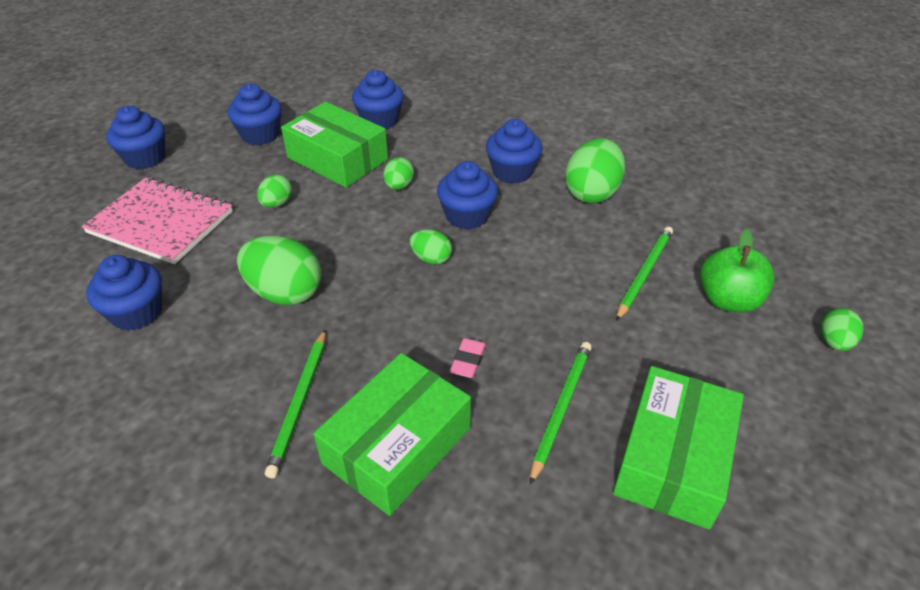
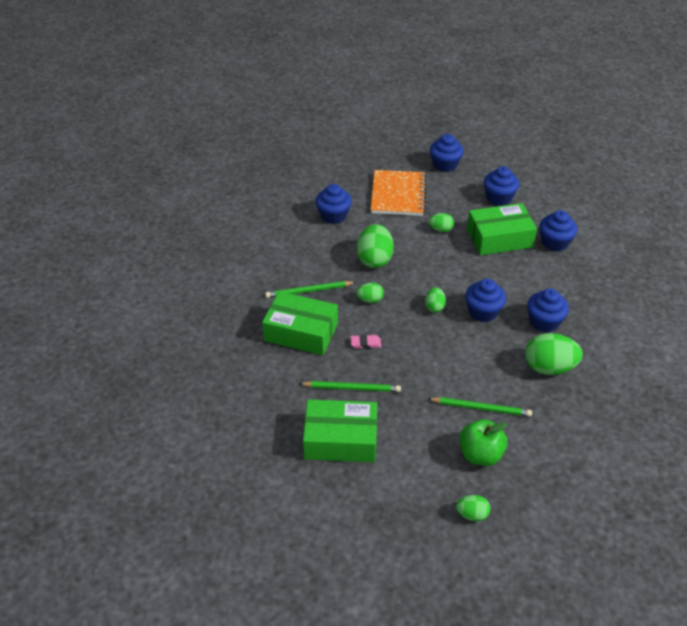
camera: 70 degrees right, 0 degrees up
(161, 222) = (398, 195): pink notebook -> orange notebook
(337, 158) = (499, 238): green box -> green box turned 60 degrees clockwise
(399, 186) = (491, 273): green egg -> green egg (370, 300)

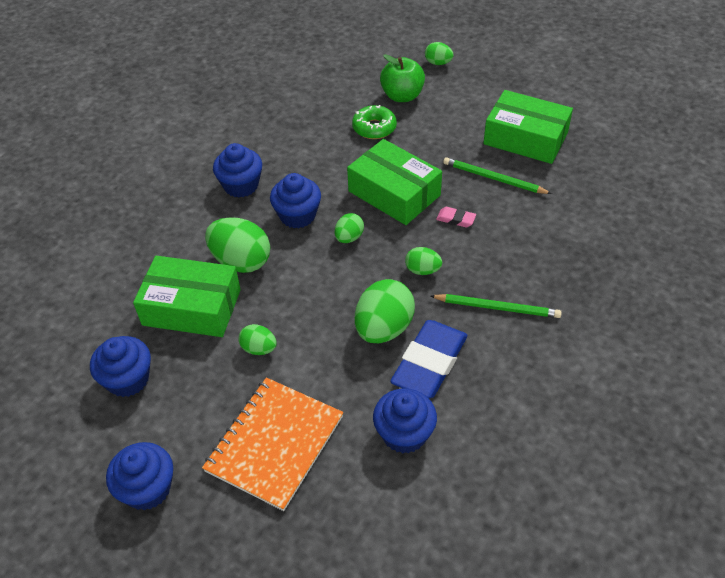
camera: 155 degrees left, 5 degrees up
(301, 332) = (528, 254): green box -> green box (394, 193)
(337, 250) = (429, 363): none -> blue eraser
(481, 408) = (374, 128): green pencil -> green donut
(549, 368) = (279, 142): green egg -> green egg (241, 261)
(554, 242) = (129, 277): blue cupcake -> none

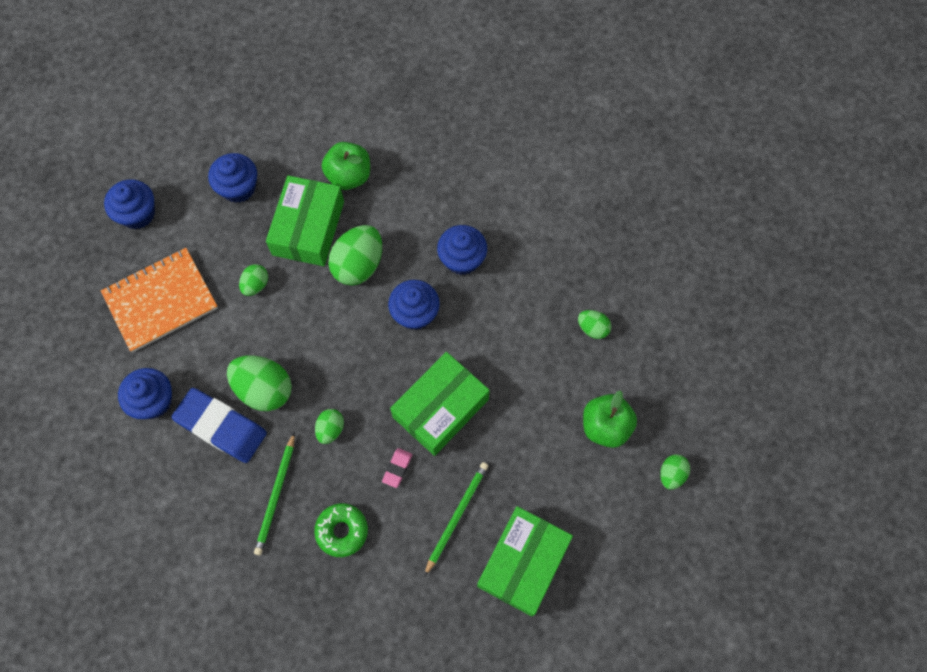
camera: 90 degrees right, 20 degrees up
(131, 277) = (349, 176): none -> green apple
(275, 444) = (161, 301): orange notebook -> orange notebook turned 60 degrees counterclockwise
(349, 238) = (380, 362): green egg -> green egg (592, 328)
(374, 128) = (548, 392): green donut -> green donut (342, 531)

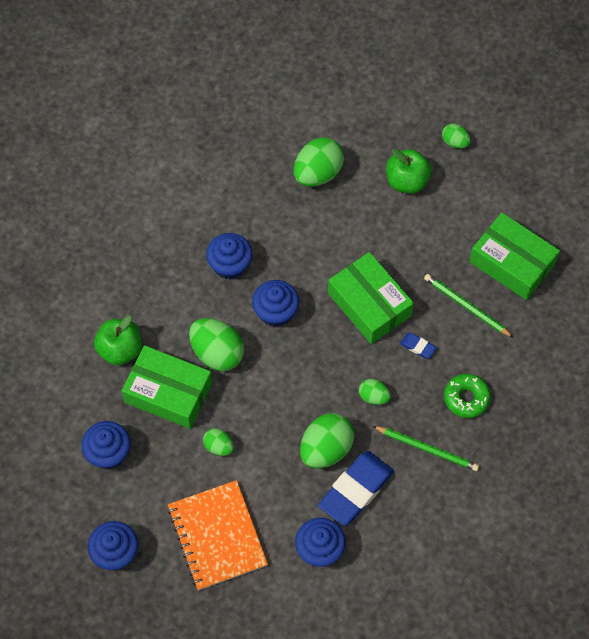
camera: 80 degrees left, 5 degrees down
(397, 468) = (418, 347): pink eraser -> blue eraser
(592, 328) = (318, 173): green egg -> green egg, size x1.86

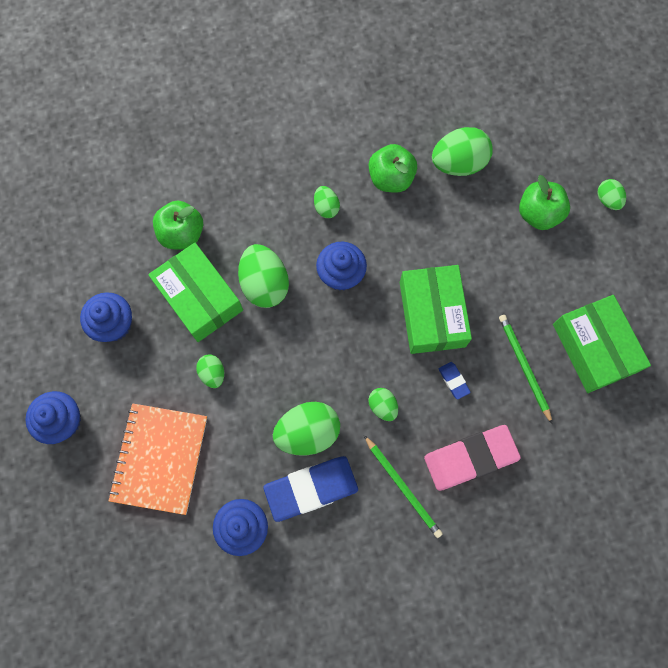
camera: 30 degrees right, 10 degrees up
(230, 265) = (326, 207): blue cupcake -> green egg
(269, 214) = (391, 178): none -> green apple
(466, 398) = (470, 458): green donut -> pink eraser

